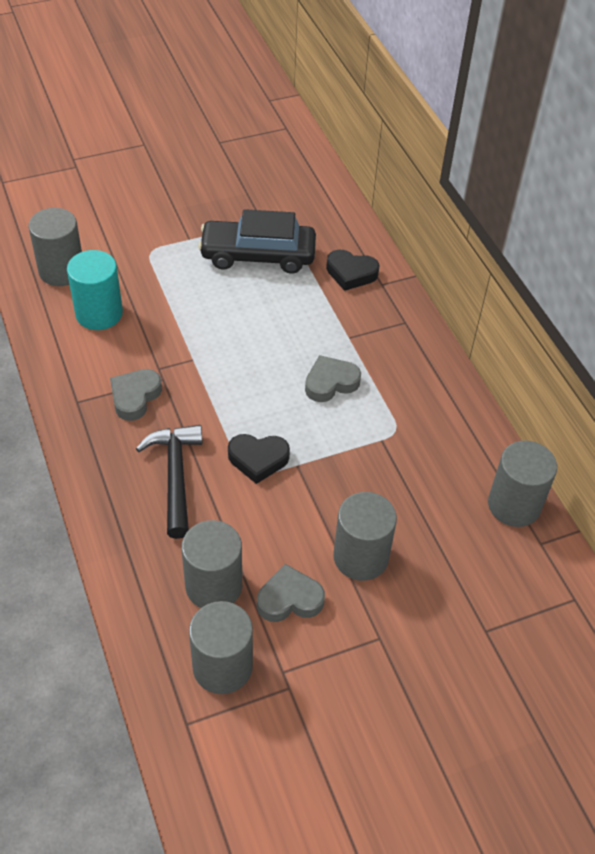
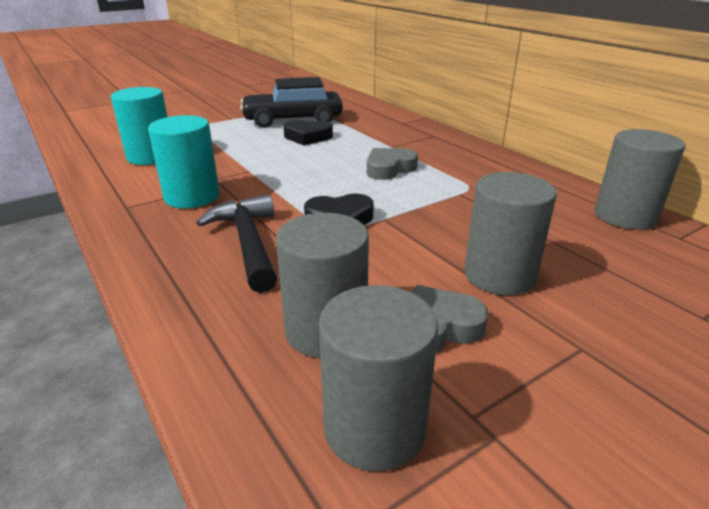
camera: 10 degrees left, 20 degrees down
(61, 270) = (114, 140): grey cylinder -> none
(135, 397) = (192, 197): grey heart -> turquoise cylinder
(351, 273) = (374, 120): black heart -> black heart (307, 137)

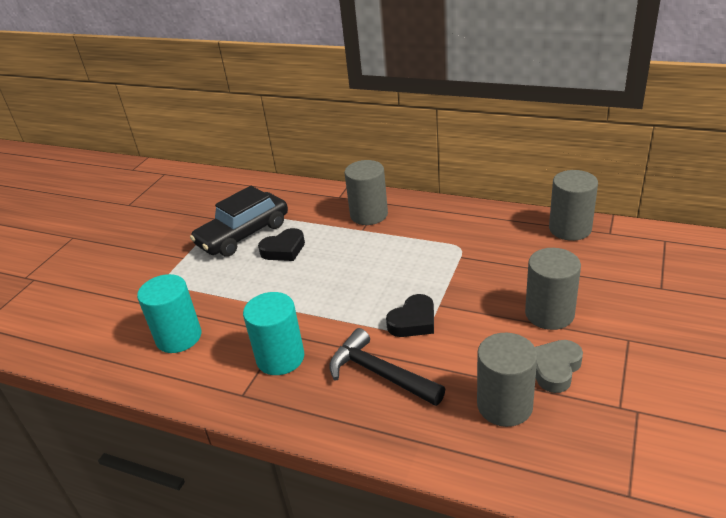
camera: 30 degrees left, 5 degrees up
(374, 427) = (587, 441): grey cylinder -> grey cylinder (369, 214)
(389, 169) = (388, 255): grey heart -> none

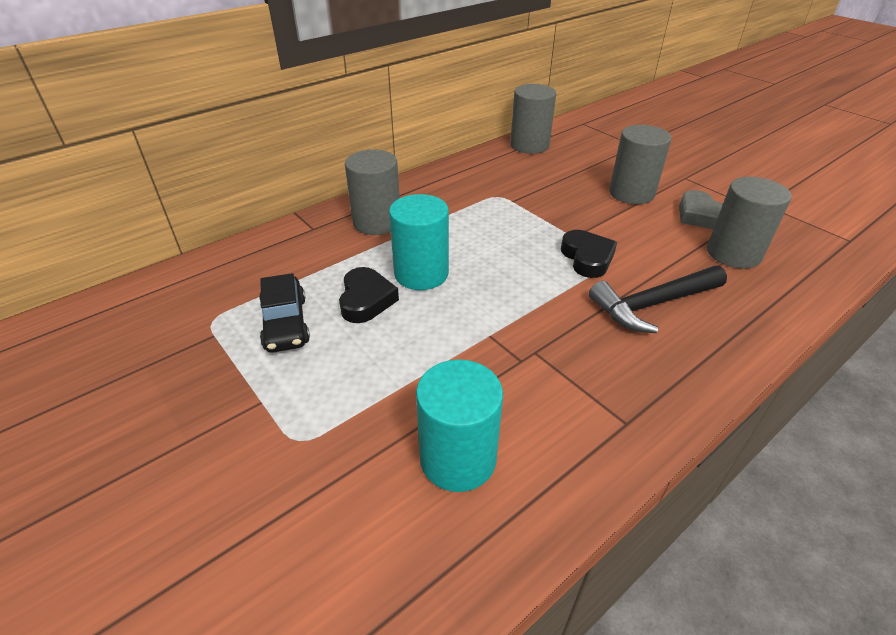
camera: 65 degrees left, 5 degrees up
(243, 234) = (285, 323): black car -> black car, size x0.65
(280, 358) = (578, 367): turquoise cylinder -> turquoise cylinder (421, 273)

